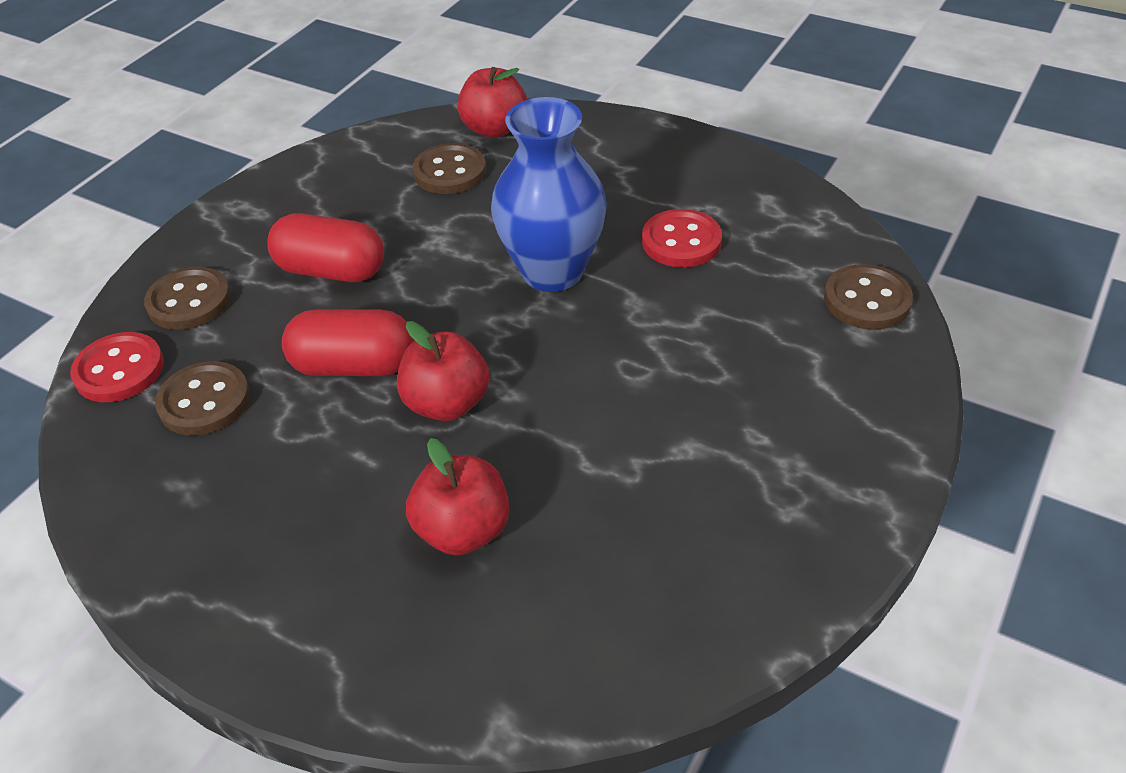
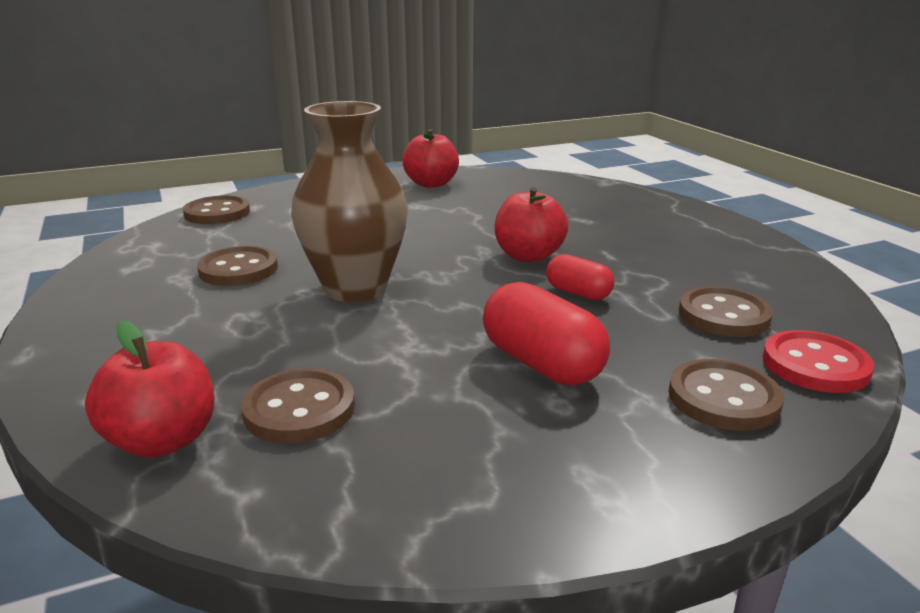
camera: 145 degrees left, 20 degrees down
(354, 366) = (578, 293): red capsule -> red capsule, size x0.59
(463, 530) = (572, 218): red apple -> red apple (431, 184)
(552, 271) = (355, 288): blue vase -> brown vase
(681, 241) = (238, 269): red button -> brown button

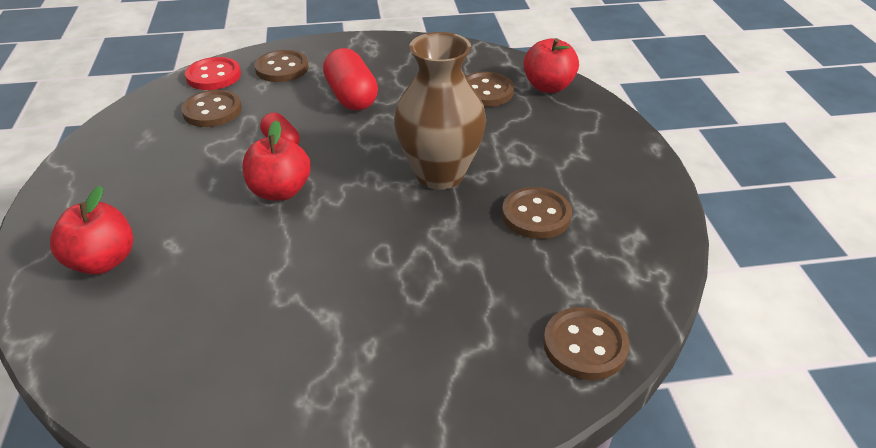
camera: 165 degrees left, 15 degrees up
(431, 184) = (274, 390): red apple -> red apple (103, 261)

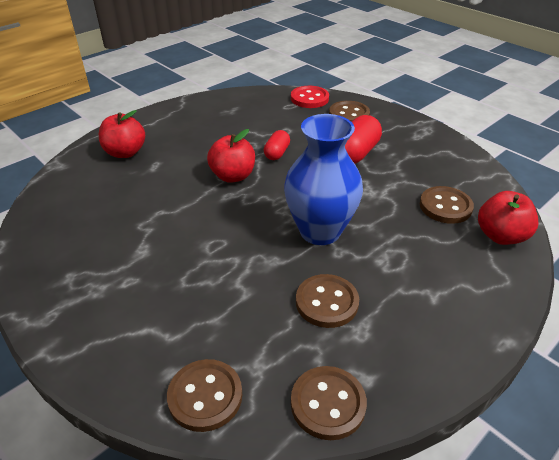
camera: 55 degrees right, 0 degrees up
(212, 111) = (277, 116): brown button -> brown button (328, 404)
(440, 174) = (320, 231): brown vase -> blue vase

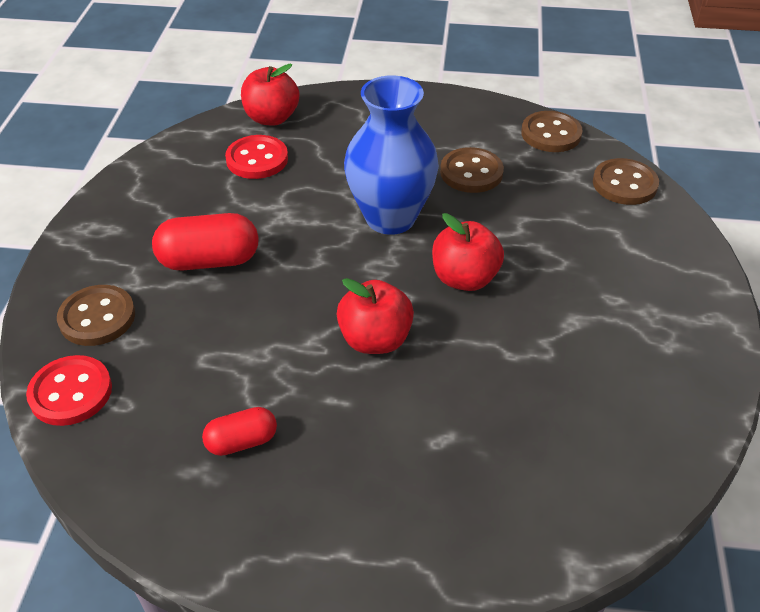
camera: 130 degrees left, 5 degrees up
(125, 153) = (455, 506): red apple -> red apple (464, 278)
(277, 153) = (280, 331): red capsule -> red capsule (242, 441)
(445, 206) = (257, 159): brown button -> red button

